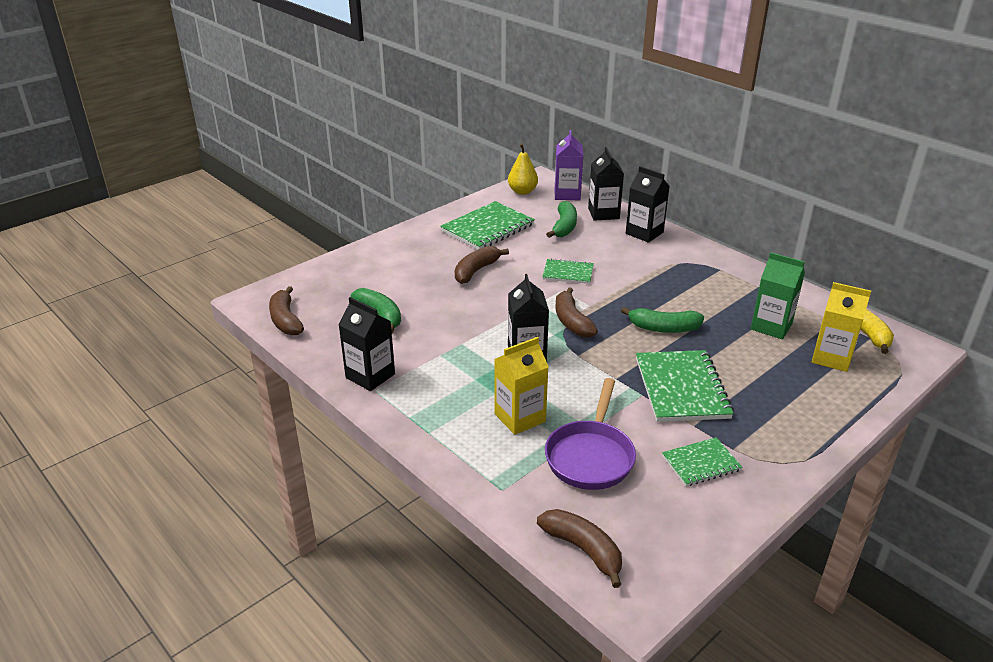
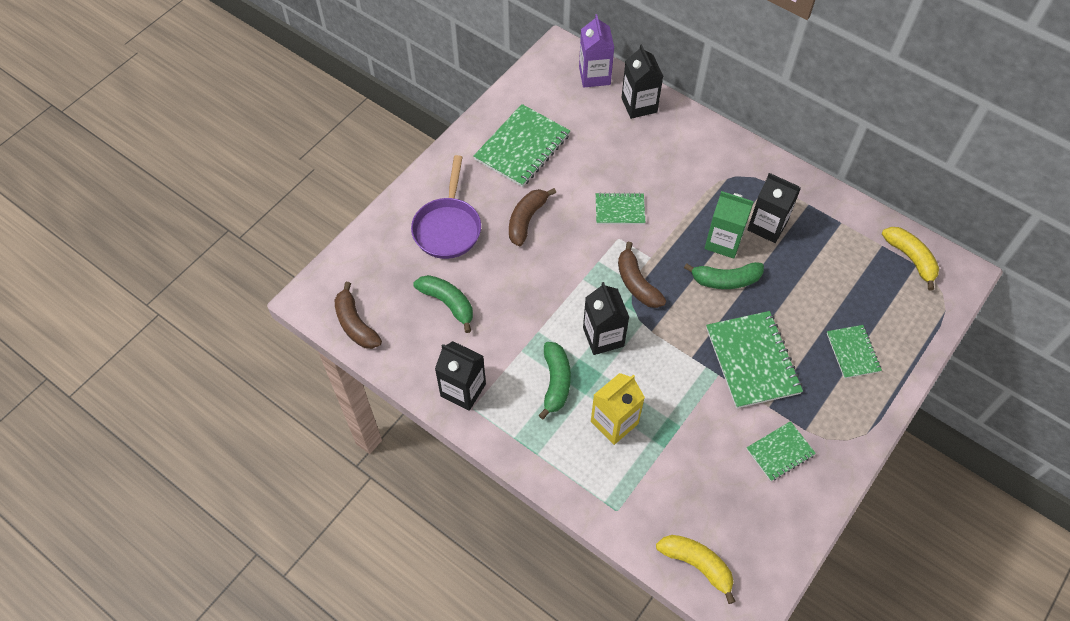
camera: 10 degrees left, 25 degrees up
(522, 191) = (545, 77): yellow pear -> none
(564, 227) = (602, 134): green banana -> green banana (555, 382)
(583, 550) = (697, 565): brown banana -> yellow banana
(590, 456) = (685, 459): purple pan -> purple pan (448, 227)
(644, 233) = (686, 133): black carton -> black carton (767, 226)
(771, 326) = (825, 262): green carton -> green carton (723, 242)
(795, 394) = (853, 352): none -> green notebook
(831, 358) = (882, 298): yellow carton -> none

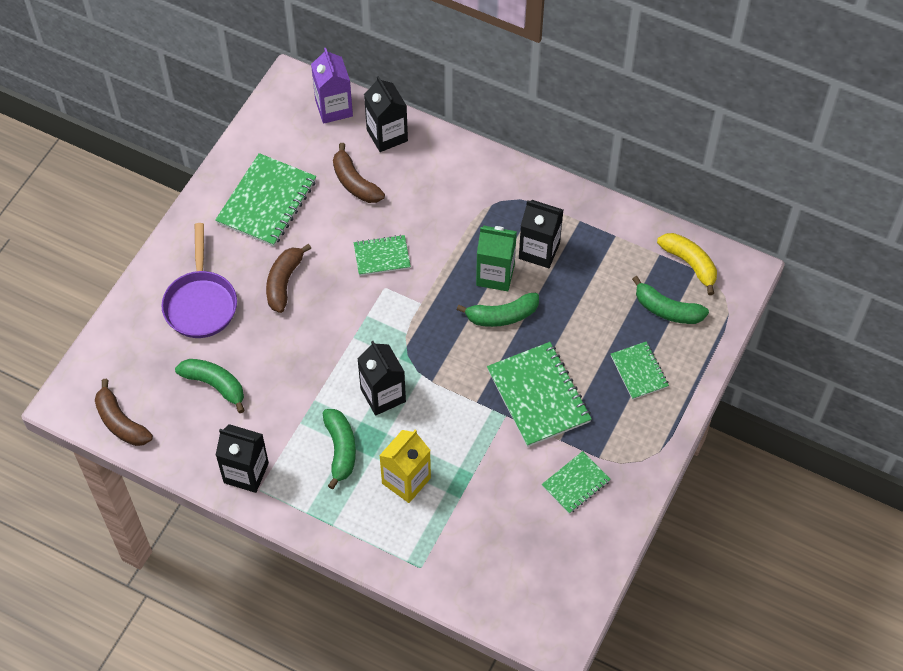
camera: 10 degrees left, 0 degrees up
(637, 283) = (410, 333): brown banana -> brown banana (355, 182)
(697, 565) = (506, 606): yellow banana -> none
(885, 298) = (667, 309): none -> green banana

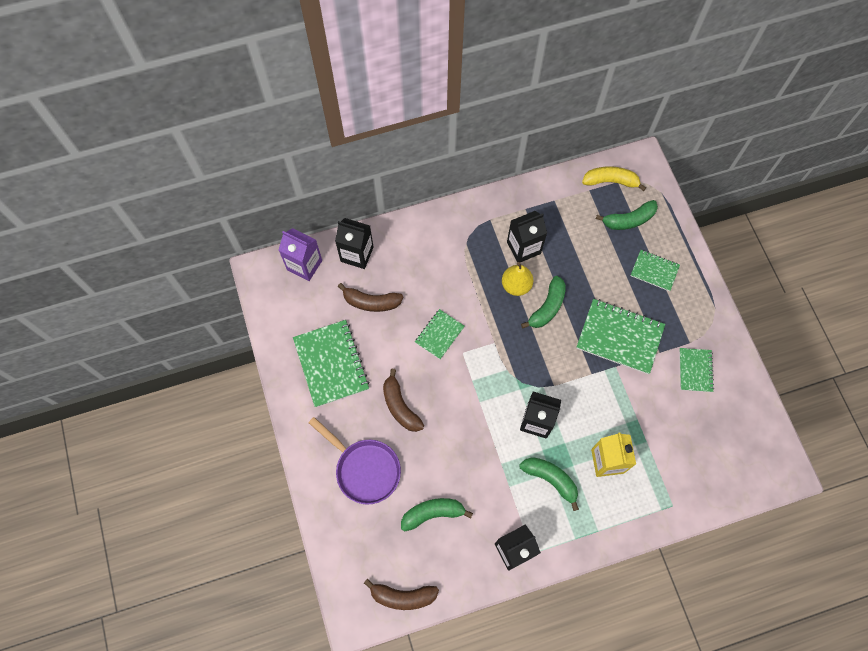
camera: 45 degrees left, 10 degrees up
(495, 275) = (516, 285): green carton -> yellow pear

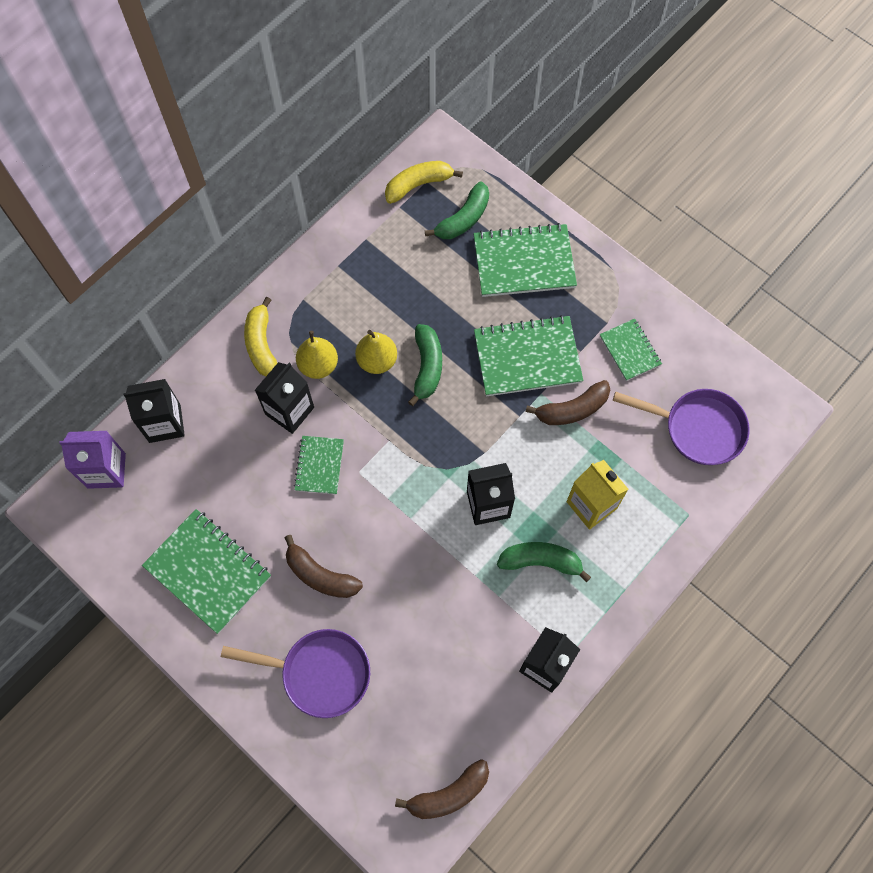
camera: 30 degrees left, 0 degrees up
(371, 302) = (215, 471): brown banana -> brown banana (572, 409)
(433, 513) = (429, 678): green banana -> none
(446, 235) = (262, 344): none -> yellow banana
(475, 268) = (318, 365): none -> yellow pear
(523, 248) = (361, 312): black carton -> black carton (289, 411)
(654, 271) = (524, 262): green notebook -> green notebook, size x1.76
(713, 450) = (697, 428): none -> purple pan

